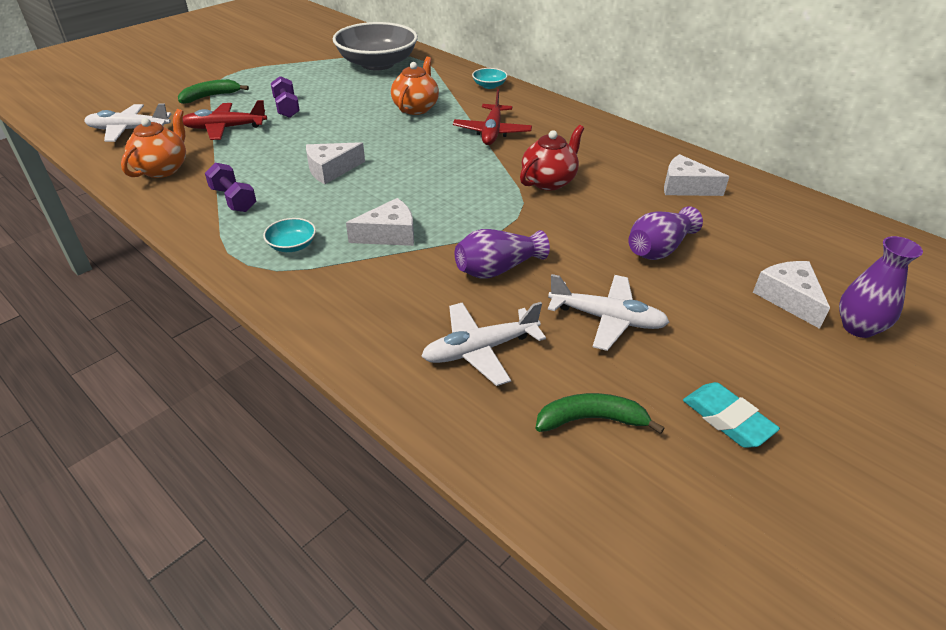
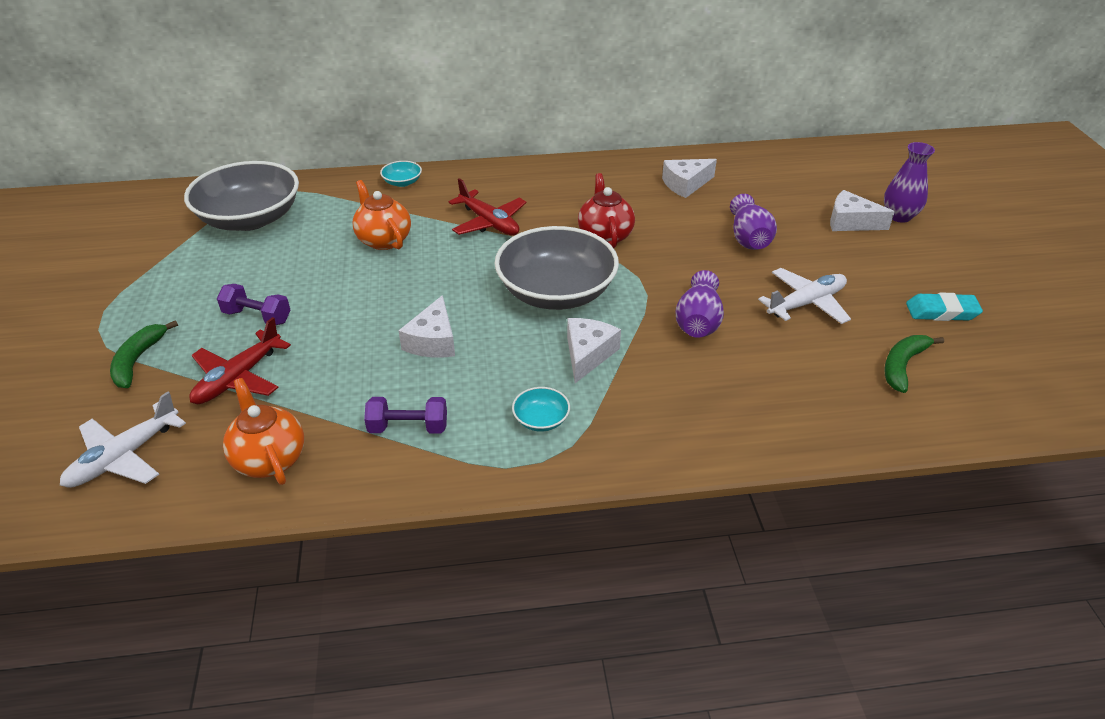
camera: 50 degrees left, 0 degrees up
(447, 191) = (556, 292): none -> grey bowl
(479, 350) = (790, 379): white plane -> none

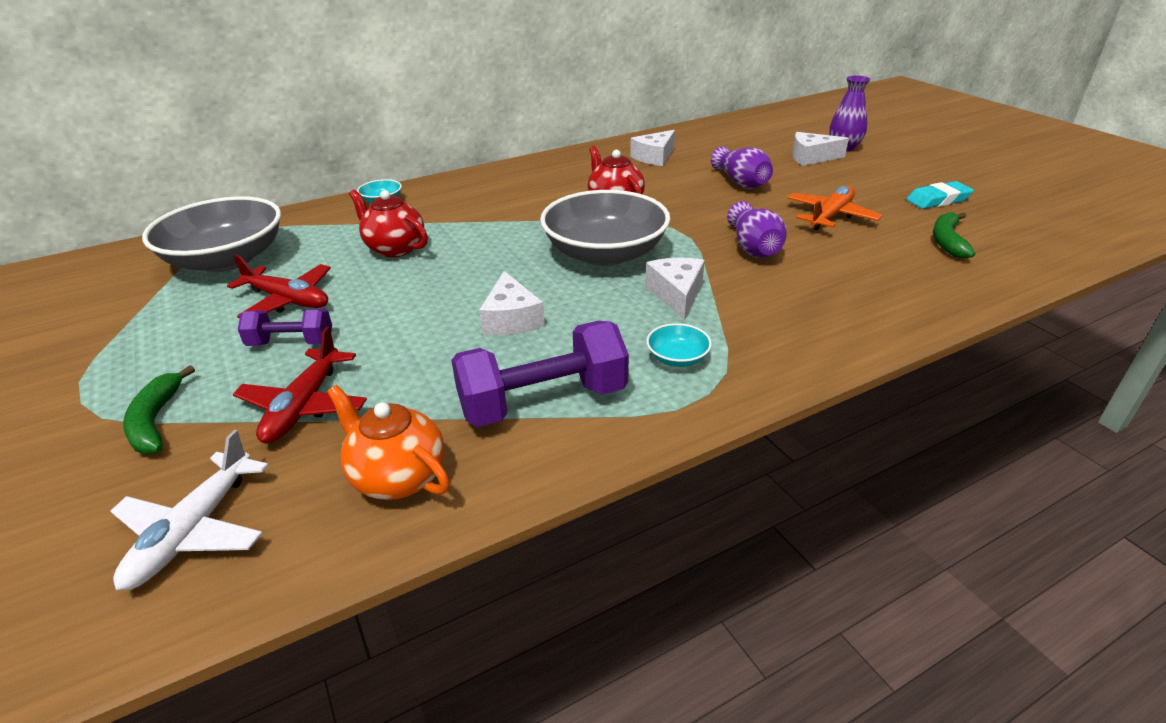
camera: 20 degrees left, 5 degrees down
(383, 240) = (394, 248): orange teapot -> red teapot
(408, 428) = (543, 401): purple dumbbell -> purple dumbbell, size x1.77
(489, 223) = (496, 215): red plane -> red plane (288, 300)
(806, 303) = (830, 216): white plane -> orange plane

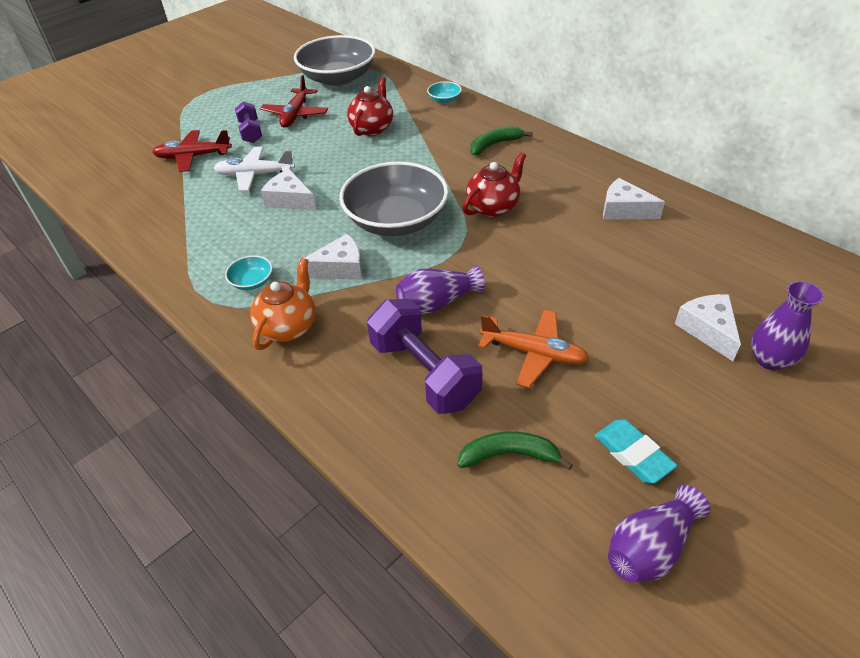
camera: 75 degrees right, 10 degrees up
(156, 421) = (181, 122): green banana -> green banana (495, 145)
(193, 531) = (106, 161): white plane -> white plane (254, 175)
(397, 477) = (137, 203): orange teapot -> orange teapot (288, 327)
(511, 319) = (290, 200): white cheese -> white cheese turned 60 degrees clockwise
(543, 401) = (200, 234): purple dumbbell -> purple dumbbell (424, 373)
(741, 182) = (591, 278): purple vase -> purple vase (650, 547)

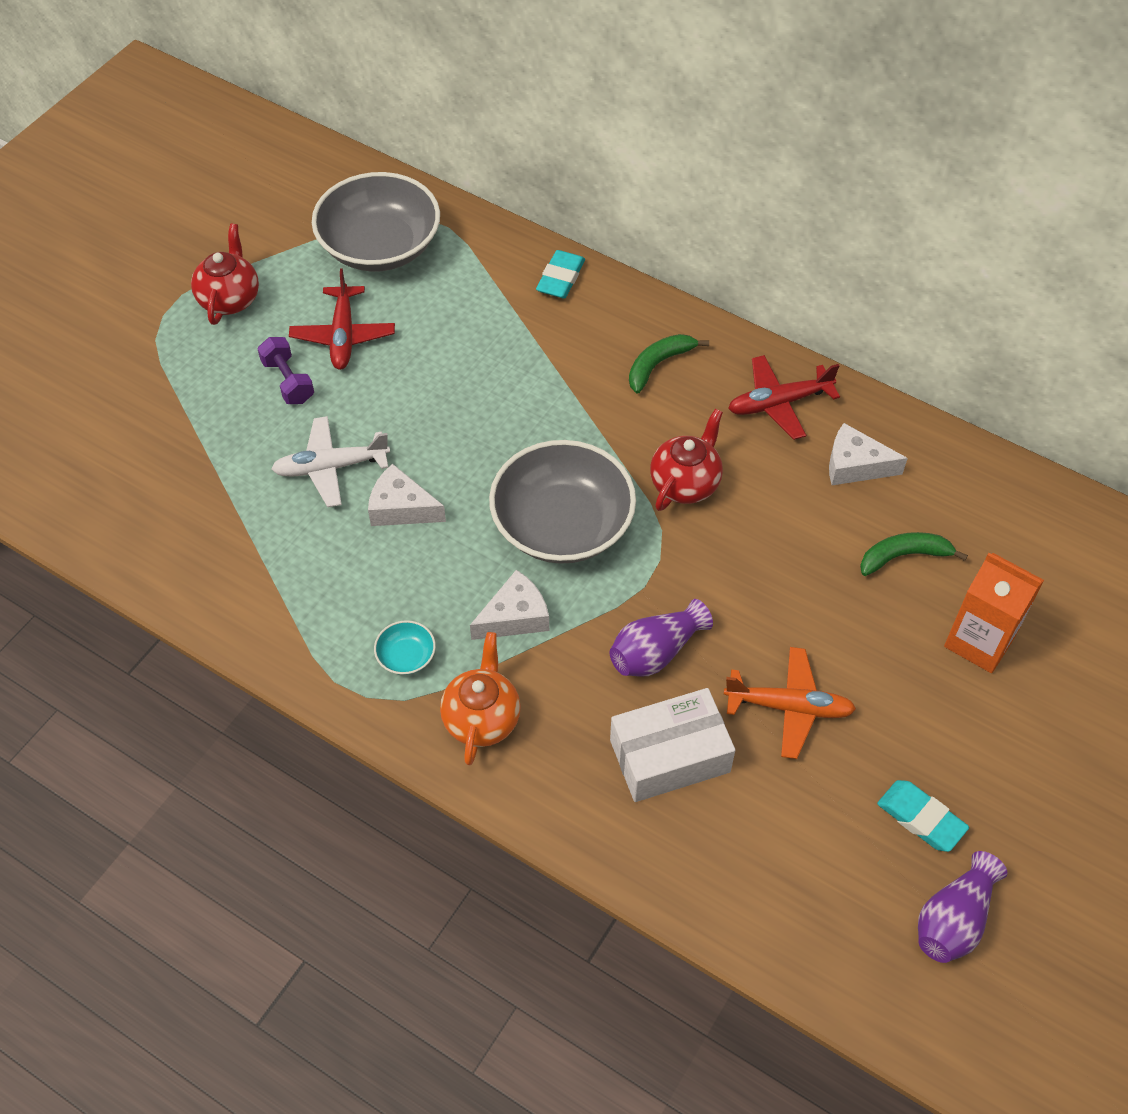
camera: 15 degrees left, 10 degrees up
(193, 157) = (221, 443): red plane -> red plane (778, 403)
(372, 128) = (471, 351): red teapot -> red teapot (230, 299)
(424, 373) = (669, 756): purple dumbbell -> white box
(444, 100) = (560, 278): turquoise bowl -> turquoise eraser
(509, 455) = (792, 844): green banana -> green banana (904, 556)
(708, 330) = (979, 641): white cheese -> orange carton
(770, 360) = (1050, 672): purple vase -> none

